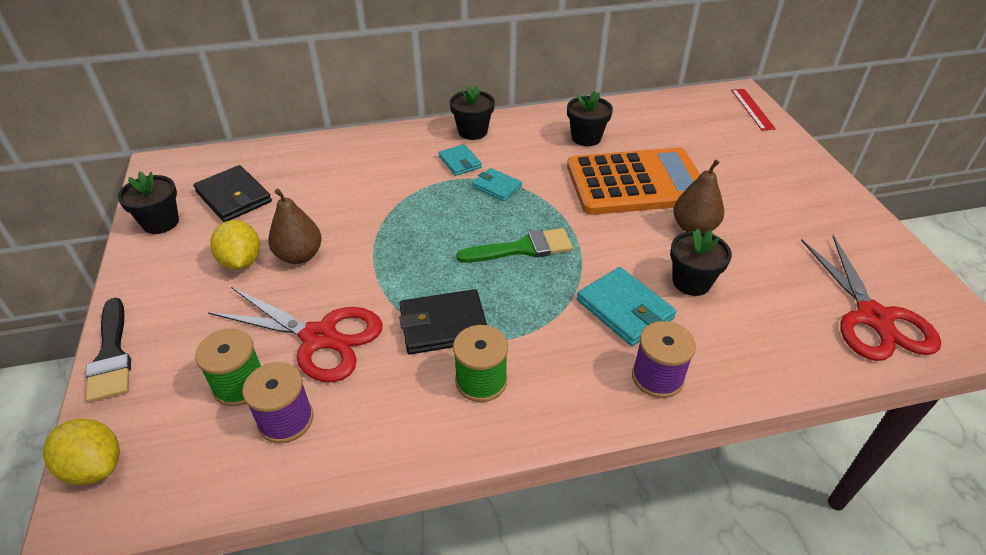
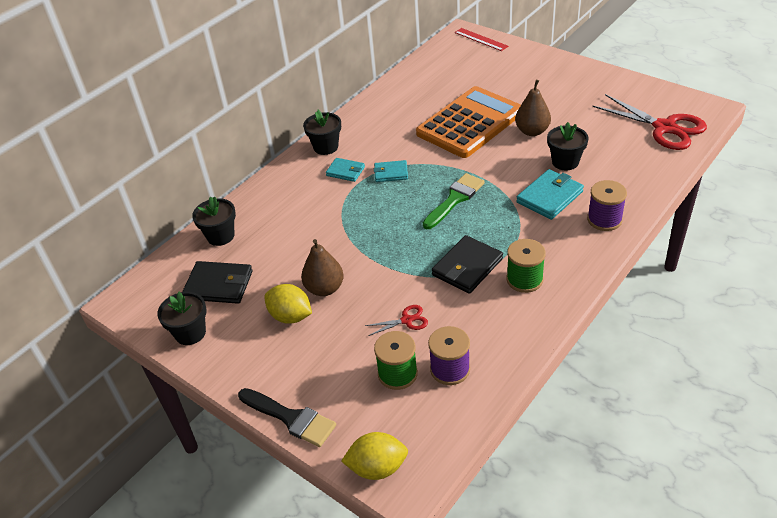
camera: 35 degrees left, 0 degrees up
(319, 337) = (407, 320): red scissors -> red scissors, size x0.45
(586, 138) = (405, 111): black flower pot -> black flower pot (220, 236)
(624, 309) = (549, 197): turquoise wallet -> turquoise wallet turned 60 degrees counterclockwise

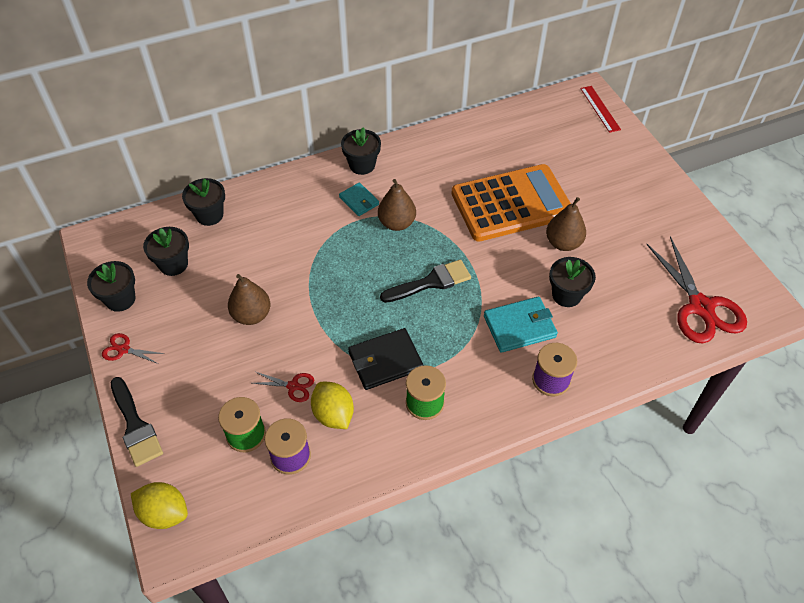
camera: 25 degrees right, 10 degrees up
(218, 285) = (173, 264): black wallet -> black flower pot
(227, 368) = (123, 349): none -> red scissors
(290, 316) = (205, 327): yellow lemon -> yellow lemon (333, 414)
(391, 173) = (396, 223): turquoise wallet -> brown pear
(455, 199) = (430, 282): green brush -> black brush

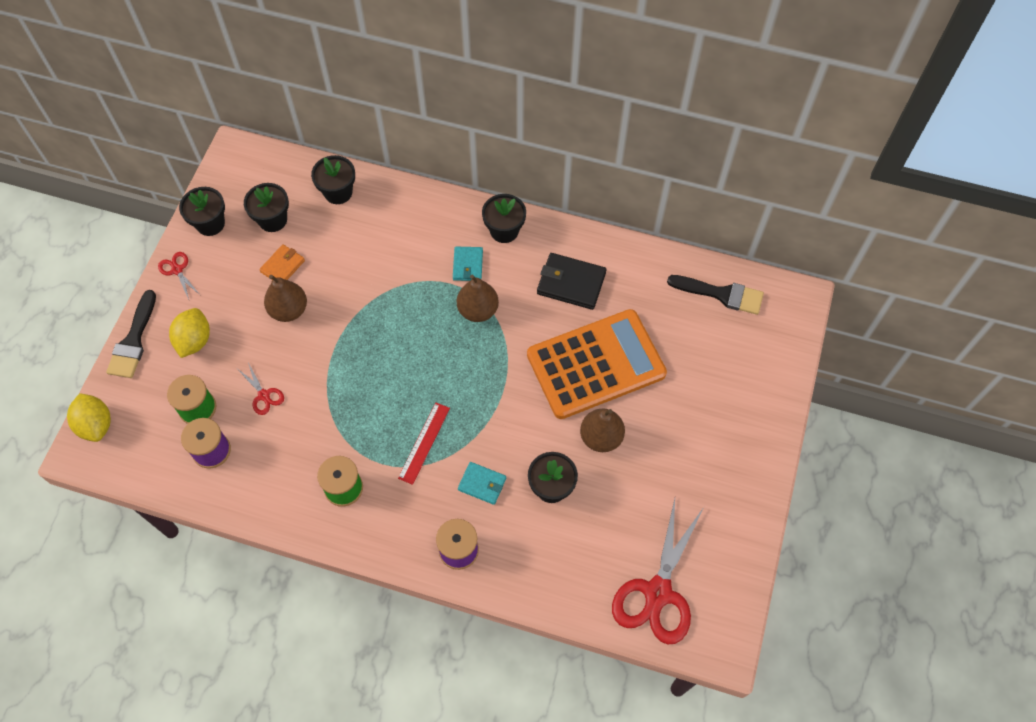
camera: 40 degrees right, 10 degrees up
(215, 289) = (282, 266): none -> orange wallet
(333, 414) = (270, 442): yellow lemon -> yellow lemon (194, 340)
(385, 361) = (349, 429): black wallet -> black wallet (571, 283)
(430, 282) = (451, 387): black brush -> black brush (721, 294)
(511, 203) = (596, 364): orange calculator -> orange calculator turned 45 degrees counterclockwise
(519, 326) = (482, 484): turquoise wallet -> turquoise wallet, size x0.62
(599, 109) = (788, 326): red ruler -> red ruler (424, 442)

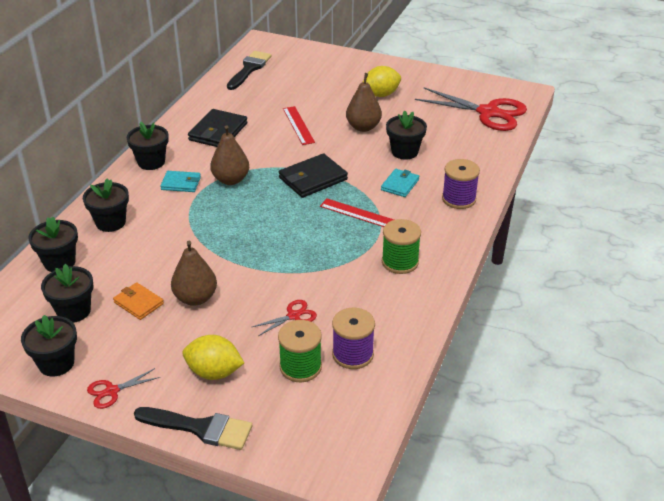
camera: 85 degrees left, 25 degrees down
(96, 424) = (308, 458): yellow lemon -> yellow lemon (380, 94)
(398, 218) = (110, 222): none -> black flower pot
(487, 391) = (313, 179): none -> black wallet
(596, 364) = (298, 125): orange calculator -> red ruler

